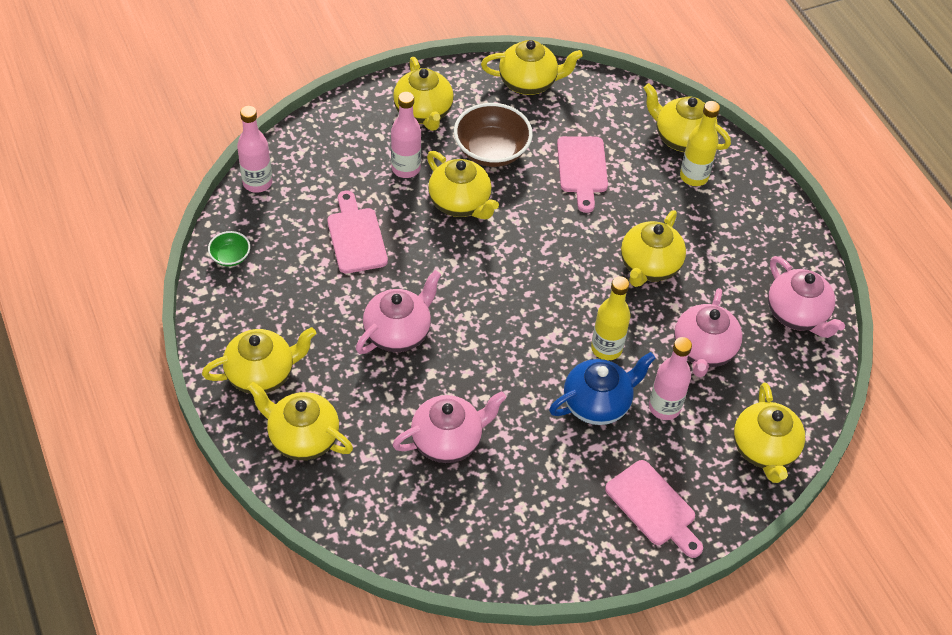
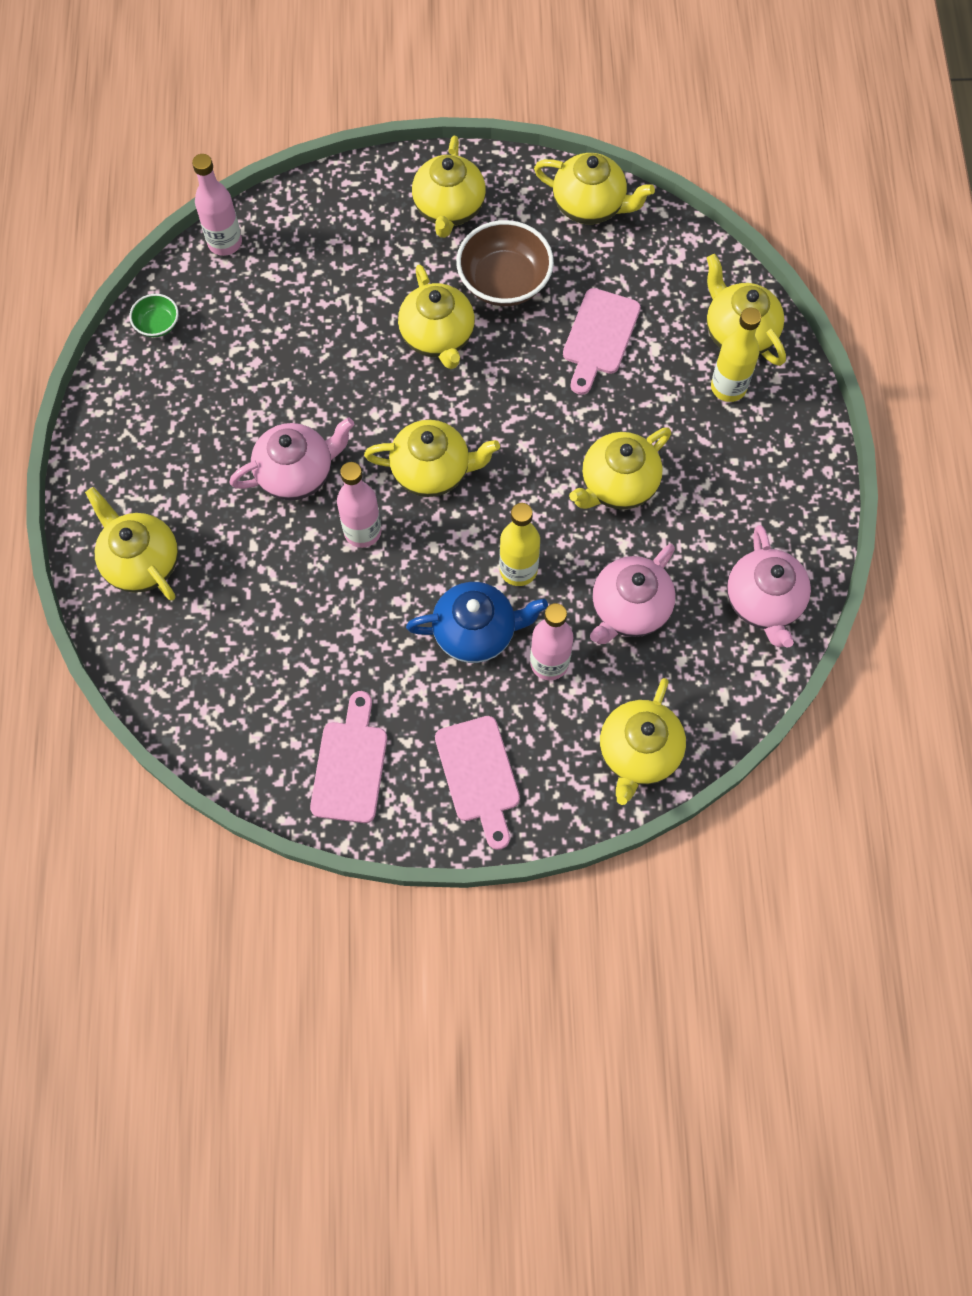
camera: 25 degrees right, 15 degrees up
(262, 374) = (131, 474): yellow teapot -> yellow teapot (432, 471)
(356, 237) = (303, 343): pink cutting board -> pink cutting board (350, 765)
(406, 168) = (396, 274): pink bottle -> pink bottle (362, 531)
(448, 440) = (292, 618): pink teapot -> none

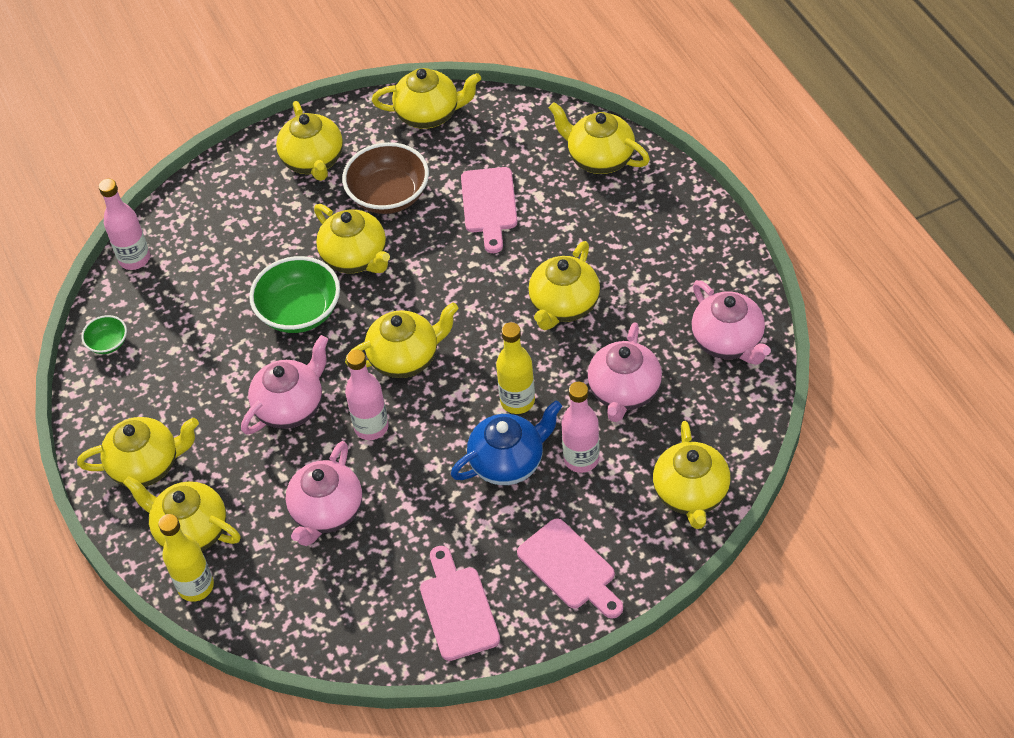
camera: 20 degrees left, 15 degrees down
(133, 473) = (146, 465): none -> yellow teapot
(276, 603) = (327, 512): none -> pink teapot
(354, 373) = (299, 312): none -> green bowl
(728, 387) = (613, 200): yellow bottle -> yellow bottle (196, 586)

